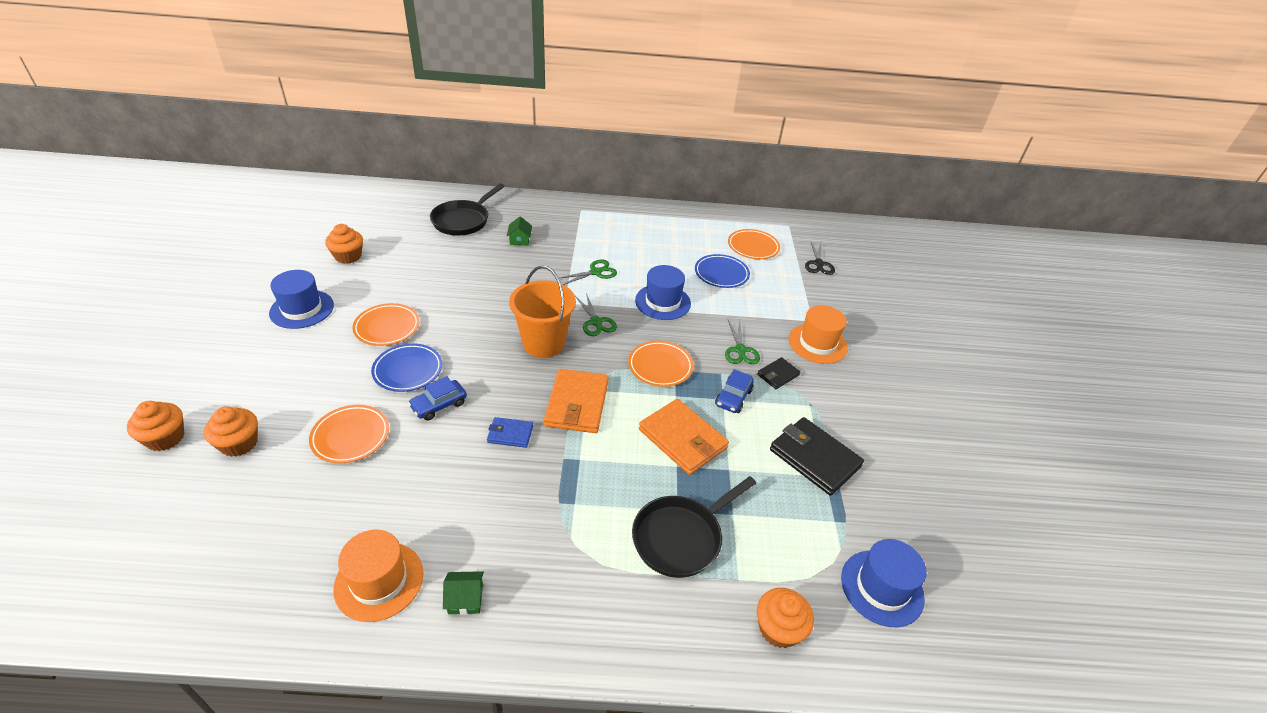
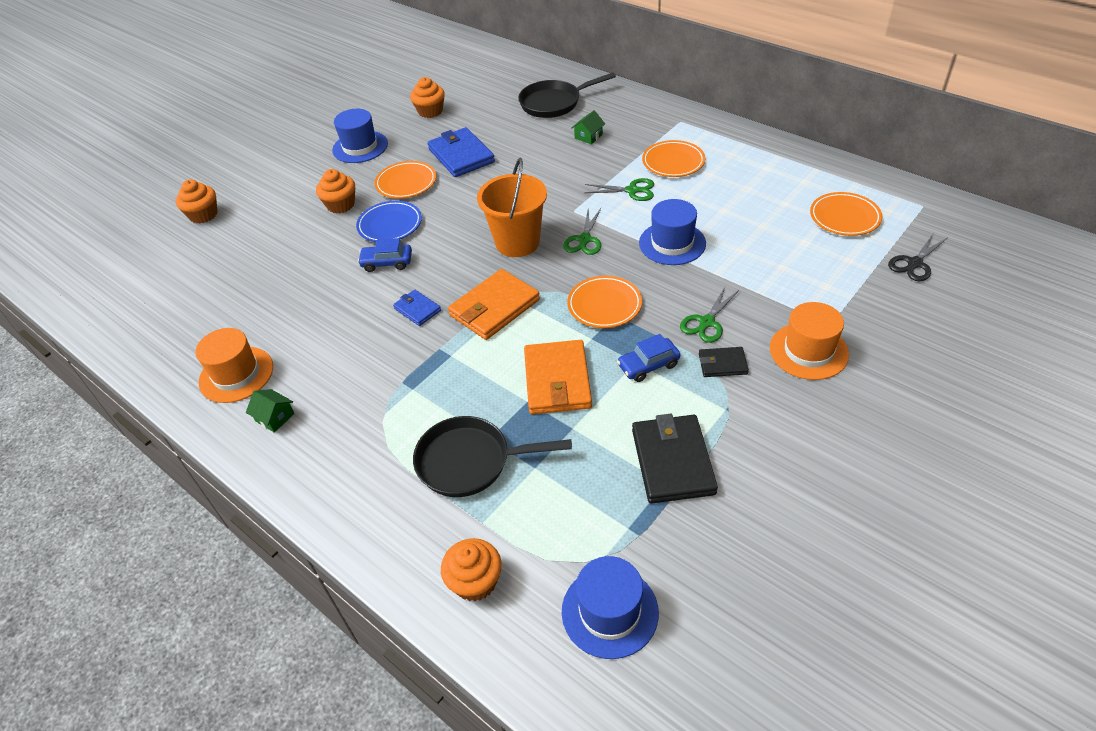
camera: 45 degrees right, 5 degrees up
(239, 443) = (239, 236): orange cupcake -> orange cupcake (341, 205)
(351, 436) = (307, 261): orange plate -> orange plate (673, 162)
(419, 287) = (461, 155): none -> blue wallet
(721, 274) = (771, 235): blue plate -> none

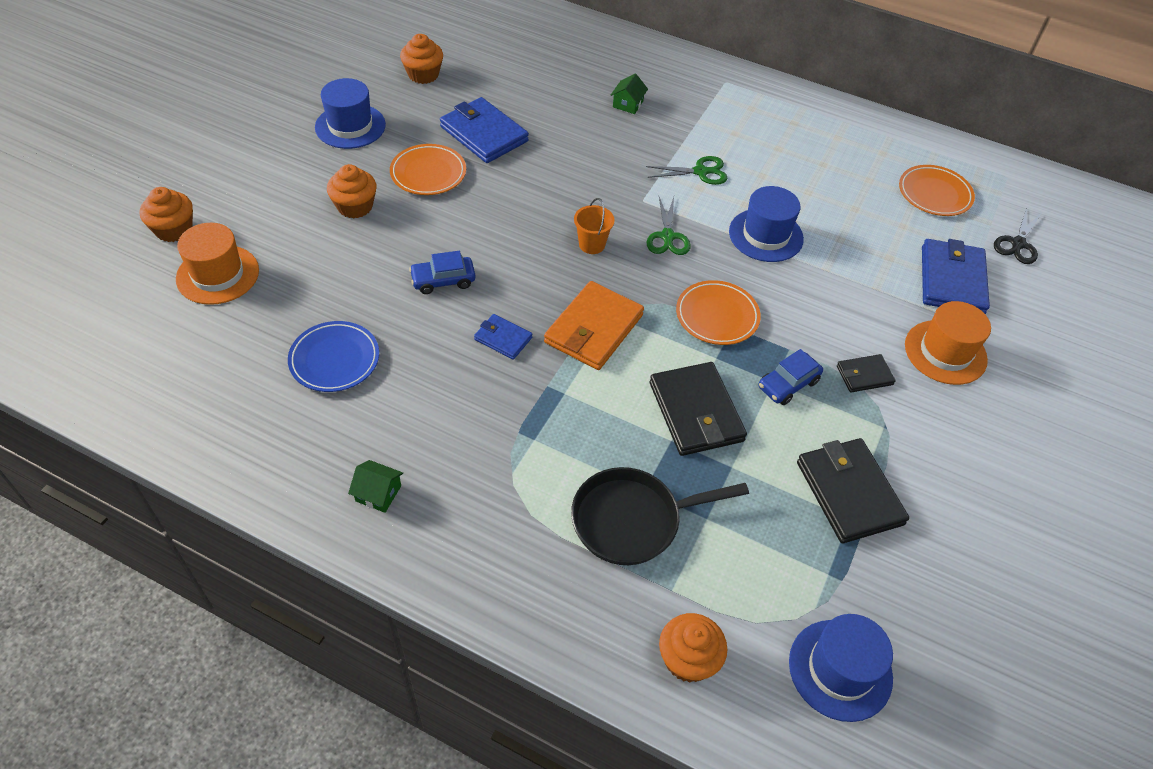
camera: 20 degrees left, 5 degrees up
(236, 374) = (306, 443): orange hat -> orange hat (218, 274)
(390, 225) = (428, 230): blue plate -> blue plate (334, 360)
(517, 242) = (592, 244): orange bucket -> orange bucket, size x0.51
(554, 103) = (572, 61): black pan -> none
(557, 380) = (696, 412): orange wallet -> black wallet
(673, 162) = (734, 134): orange plate -> none
(706, 322) = (832, 328): green scissors -> none
(836, 290) = (952, 280): none -> blue wallet

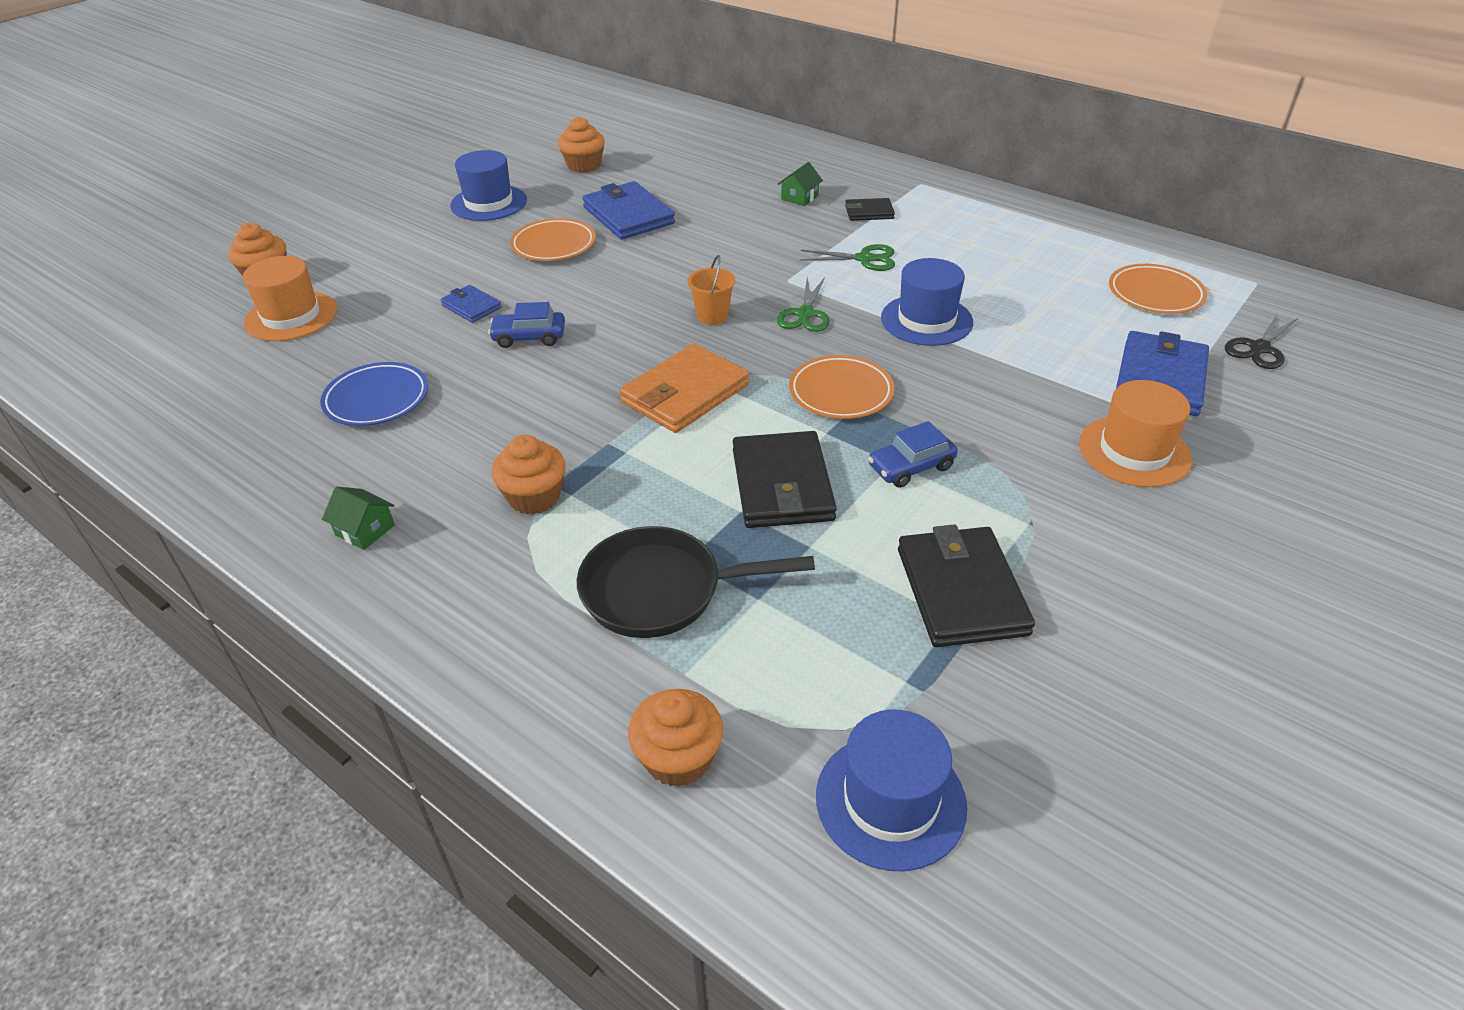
camera: 15 degrees right, 10 degrees down
(355, 206) = (462, 268): orange cupcake -> orange cupcake (534, 497)
(503, 338) = (574, 394): blue wallet -> blue wallet (471, 306)
(864, 375) = (1016, 466): black wallet -> black wallet (869, 212)

